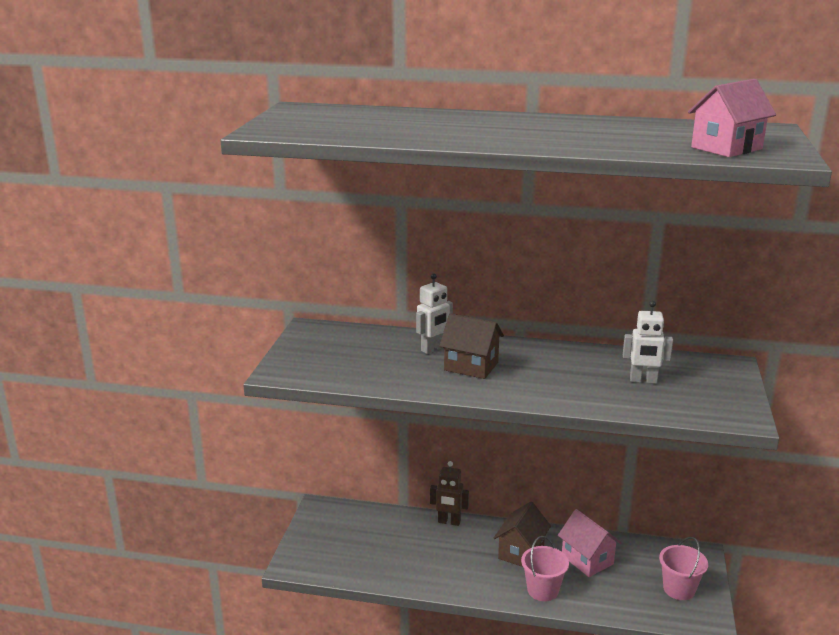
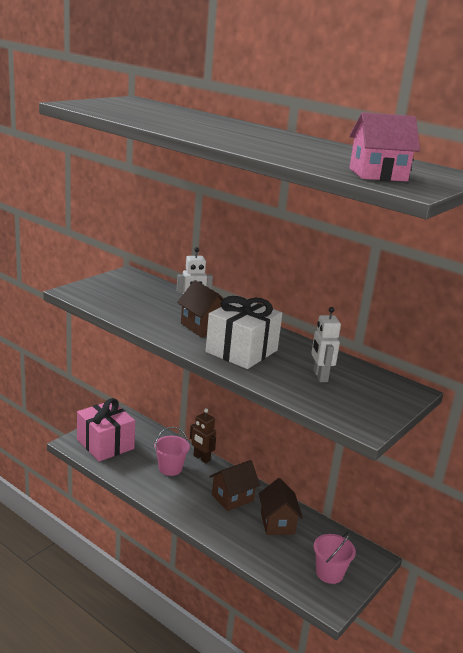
camera: 25 degrees right, 0 degrees up
(331, 550) = (105, 444): none -> pink gift
(542, 380) = (241, 351): none -> white gift
(542, 590) = (222, 528): pink bucket -> pink bucket (170, 468)
(587, 560) = (277, 523): pink house -> brown house
(643, 380) = (320, 376): white robot -> white robot turned 45 degrees clockwise

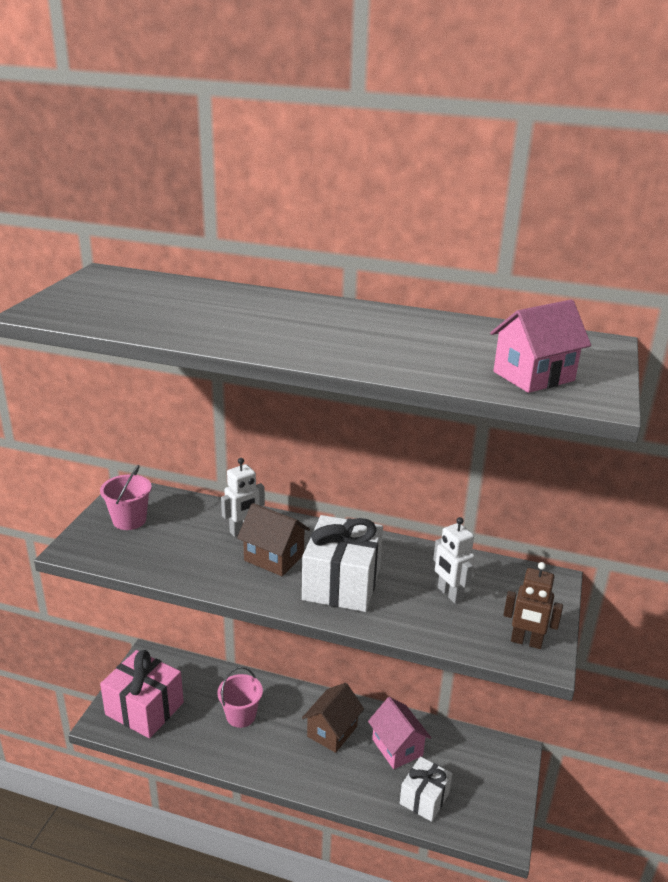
camera: 20 degrees left, 5 degrees up
(201, 458) = (269, 687): brown robot -> brown robot (526, 642)
(277, 523) = (397, 747): brown house -> pink house
(280, 560) = (424, 798): none -> white gift
(329, 573) = (483, 794): pink bucket -> pink bucket (129, 520)

